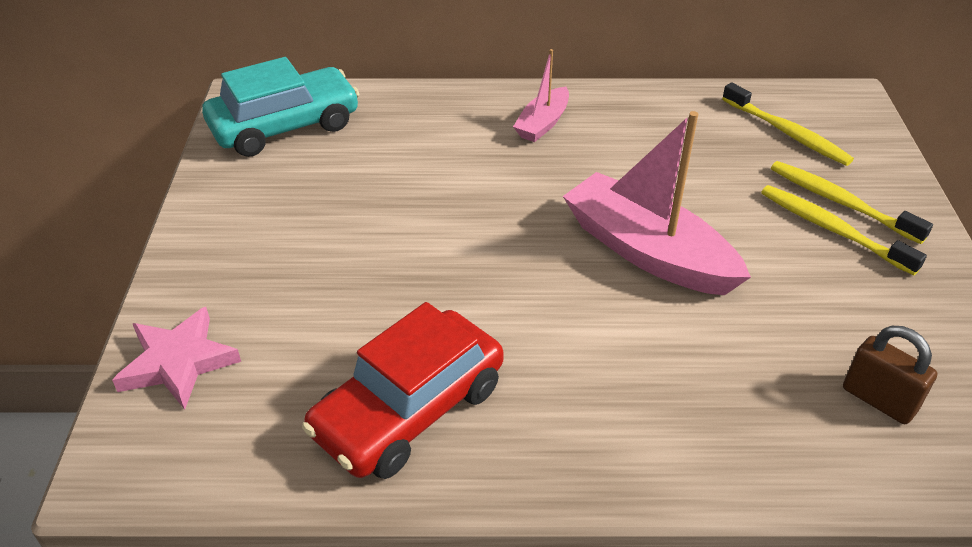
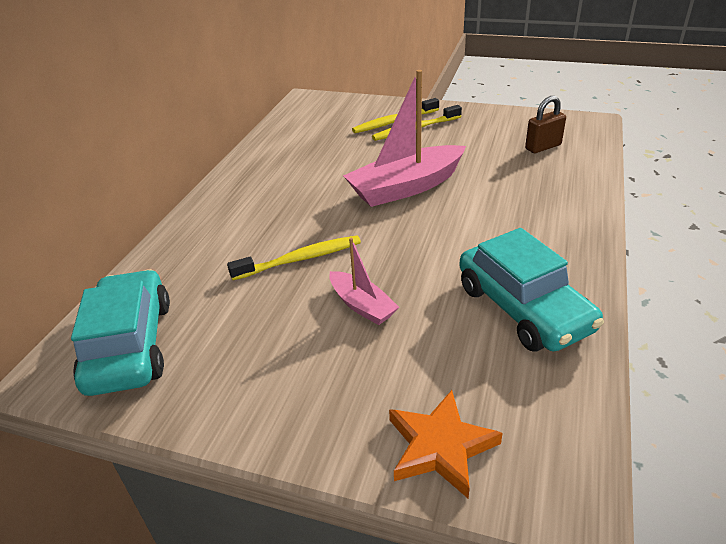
camera: 70 degrees left, 5 degrees down
(178, 362) = (440, 447): pink star -> orange star
(409, 410) = (523, 308): red car -> turquoise car
(542, 123) = (245, 202): pink boat -> pink boat (362, 305)
(787, 133) = (323, 122): yellow toothbrush -> yellow toothbrush (300, 259)

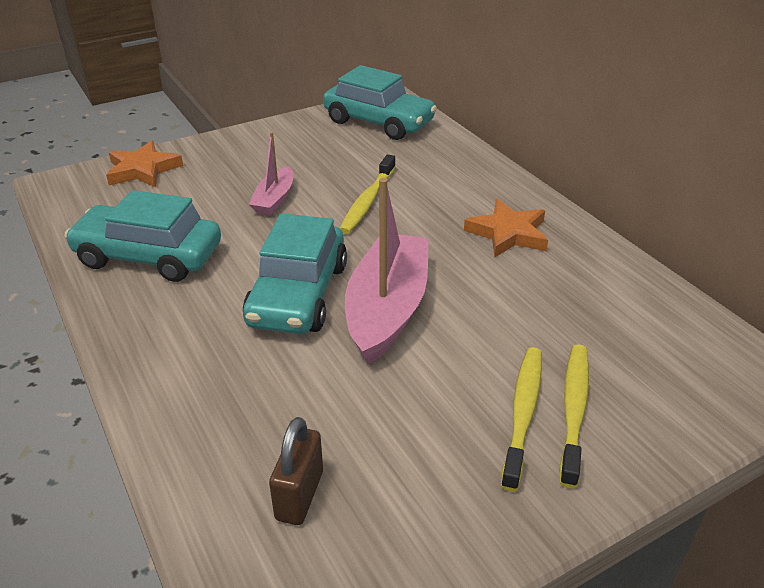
camera: 130 degrees right, 0 degrees up
(269, 189) = (508, 233): none -> orange star
(362, 305) = (274, 199): pink boat -> pink boat turned 75 degrees counterclockwise
(444, 220) = (298, 294): none -> turquoise car

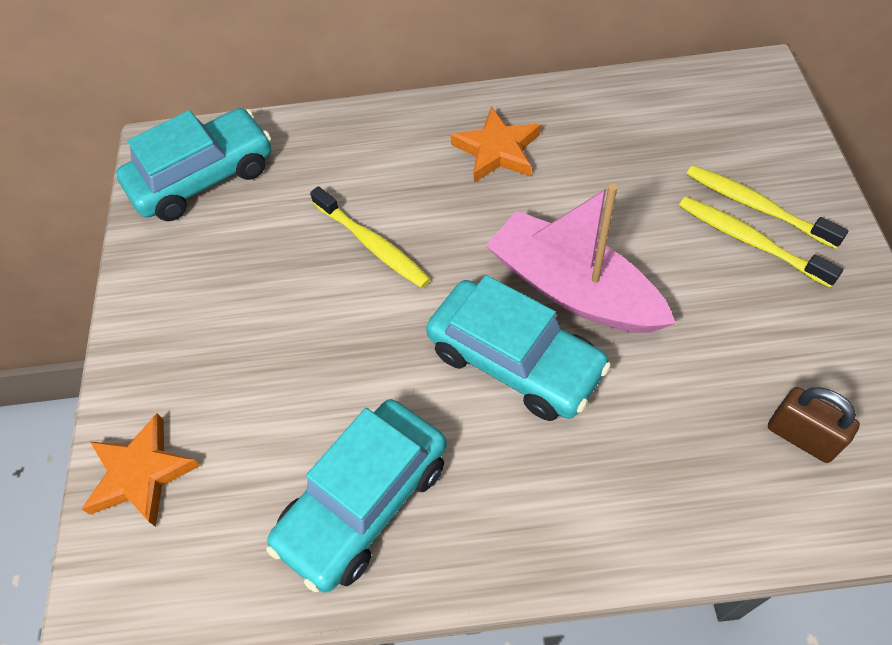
camera: 60 degrees left, 20 degrees up
(274, 199) = (315, 334): pink boat -> none

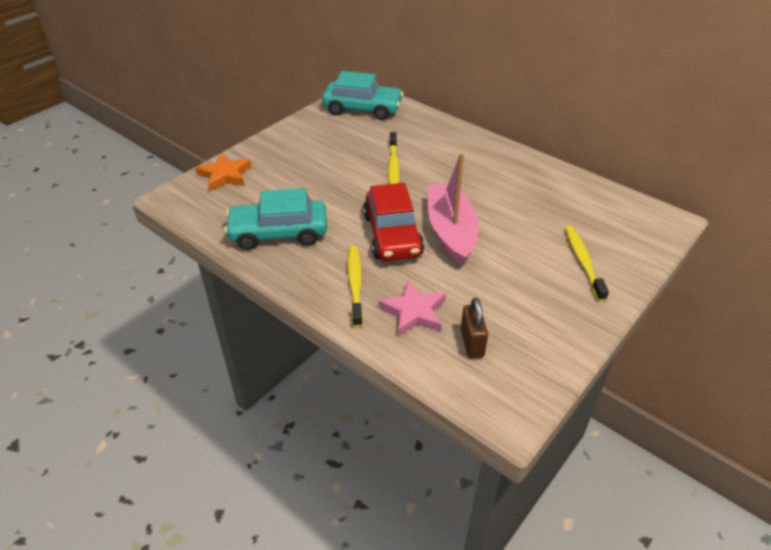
camera: 40 degrees right, 15 degrees down
(497, 150) = (490, 169): orange star -> none
(515, 360) = (392, 235): turquoise car -> red car
(689, 457) = (414, 312): none -> pink star
(749, 241) = (558, 270): yellow toothbrush -> yellow toothbrush (355, 284)

